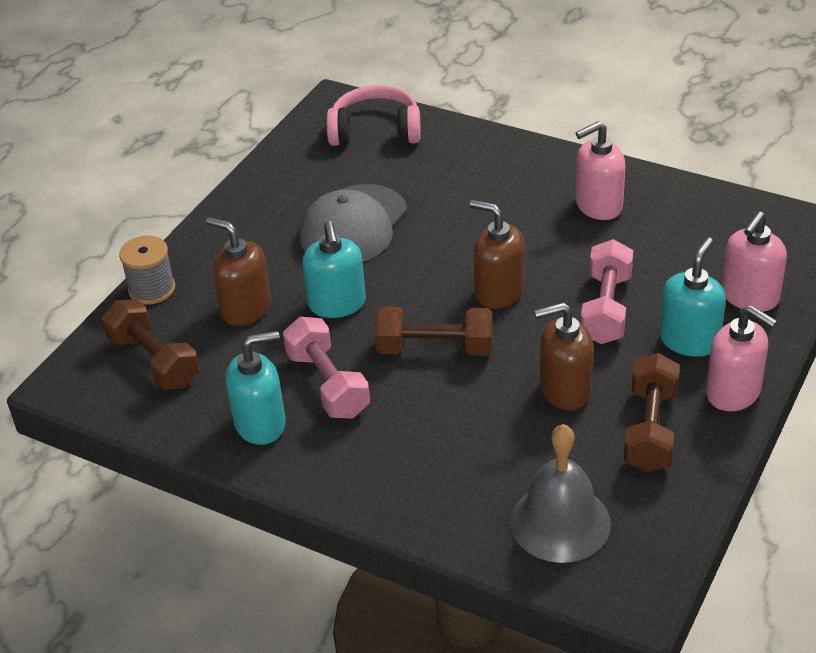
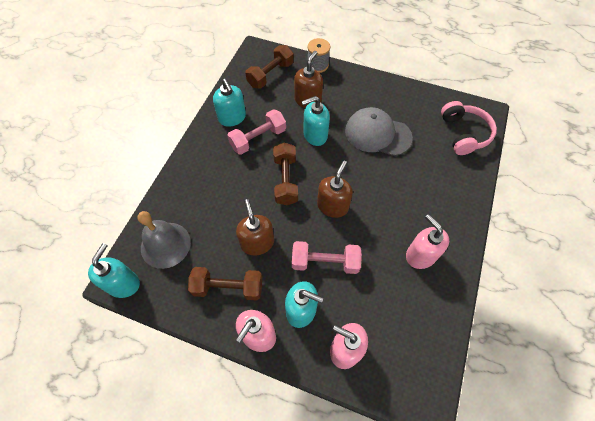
camera: 80 degrees right, 20 degrees up
(641, 583) = (123, 284): none -> turquoise soap dispenser

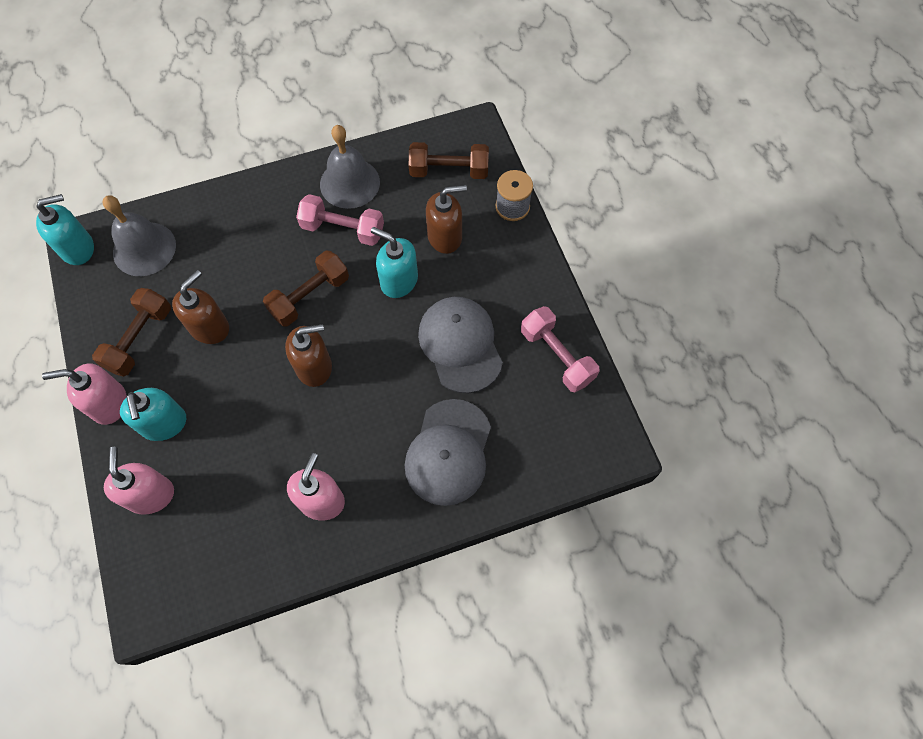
camera: 50 degrees right, 5 degrees up
(228, 287) = (140, 339): brown dumbbell -> brown dumbbell turned 60 degrees clockwise
(232, 118) = (350, 183): turquoise soap dispenser -> grey bell
(325, 262) = (236, 408): pink dumbbell -> pink dumbbell (556, 356)
(436, 178) = (448, 452): none -> grey cap
(464, 134) = (551, 443): pink headphones -> none

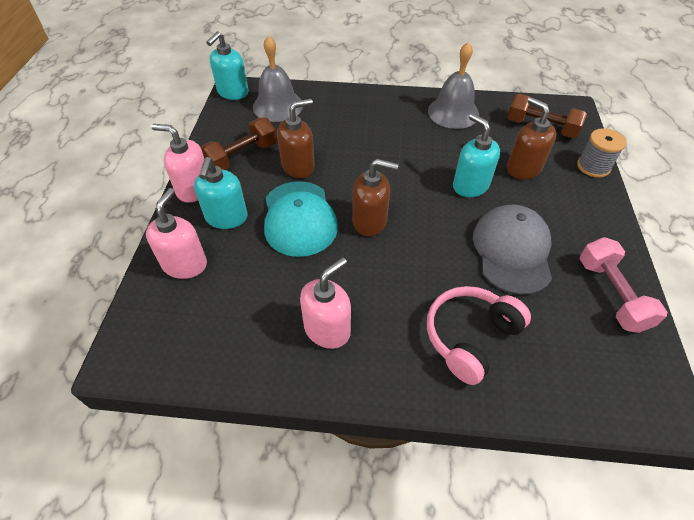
camera: 25 degrees right, 15 degrees down
(78, 248) = (232, 92): turquoise soap dispenser -> turquoise soap dispenser turned 120 degrees clockwise
(241, 393) = (299, 218): none -> turquoise cap
(309, 296) = (388, 172): brown dumbbell -> none
(343, 229) = (435, 138): pink dumbbell -> none
(445, 236) = (523, 168): brown soap dispenser -> brown soap dispenser turned 135 degrees counterclockwise
(448, 452) = (470, 337): grey cap -> pink headphones

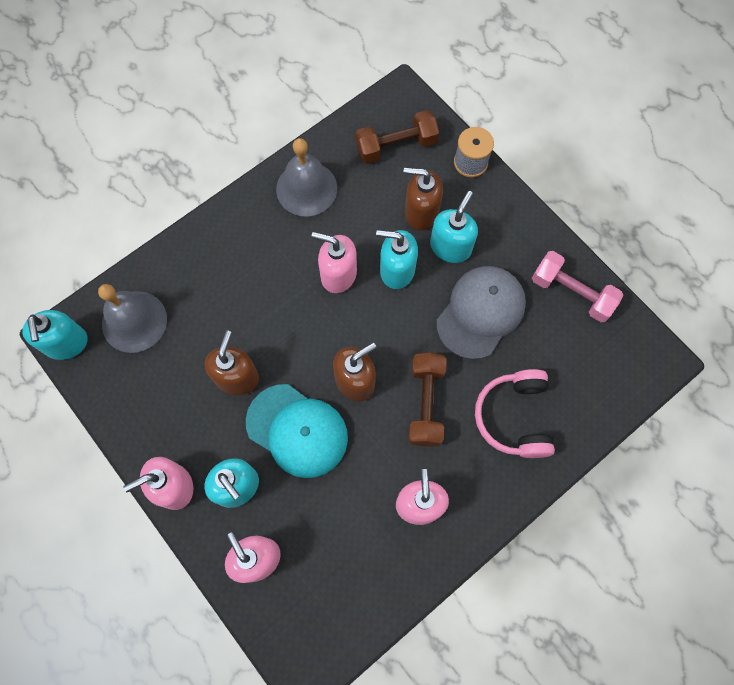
camera: 45 degrees left, 20 degrees up
(242, 157) = (173, 413): brown dumbbell -> brown dumbbell (426, 403)
(425, 162) = (338, 274): none -> pink soap dispenser
(512, 251) = (480, 312): grey cap -> grey cap turned 75 degrees clockwise
(527, 199) = (450, 247): none -> turquoise soap dispenser

